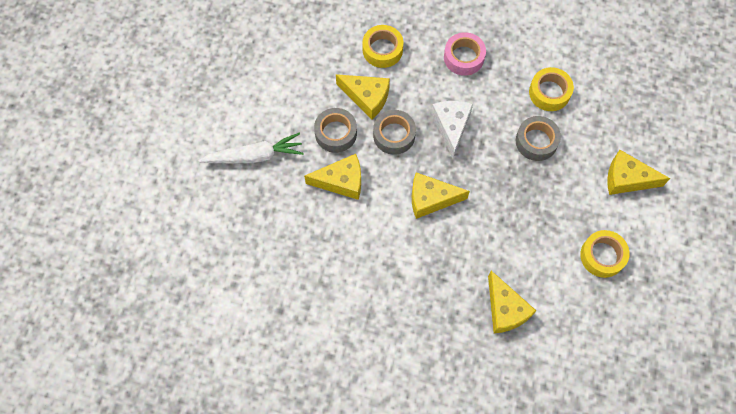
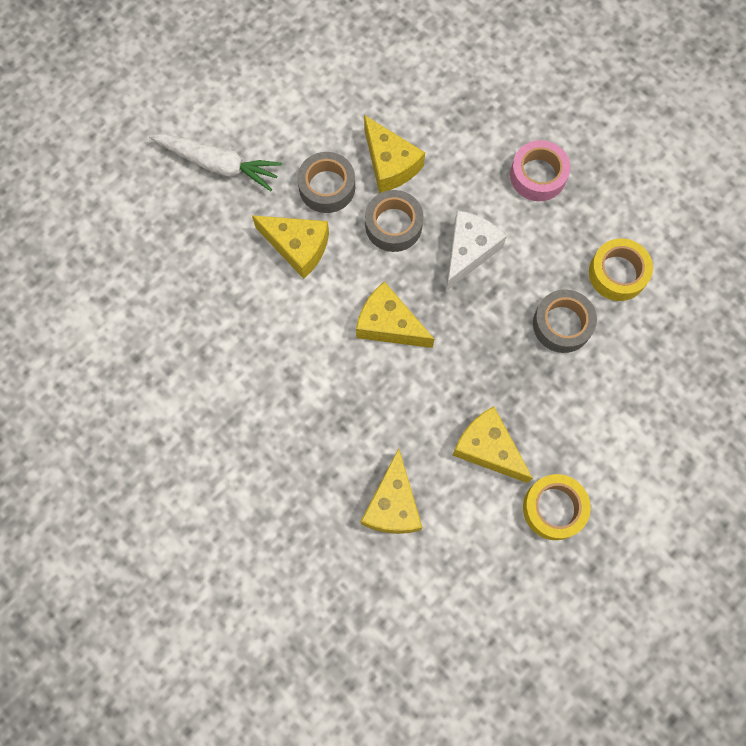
camera: 30 degrees right, 5 degrees up
(382, 50) = (445, 116): yellow tape -> none
(627, 179) = (647, 432): yellow cheese -> yellow cheese (488, 448)

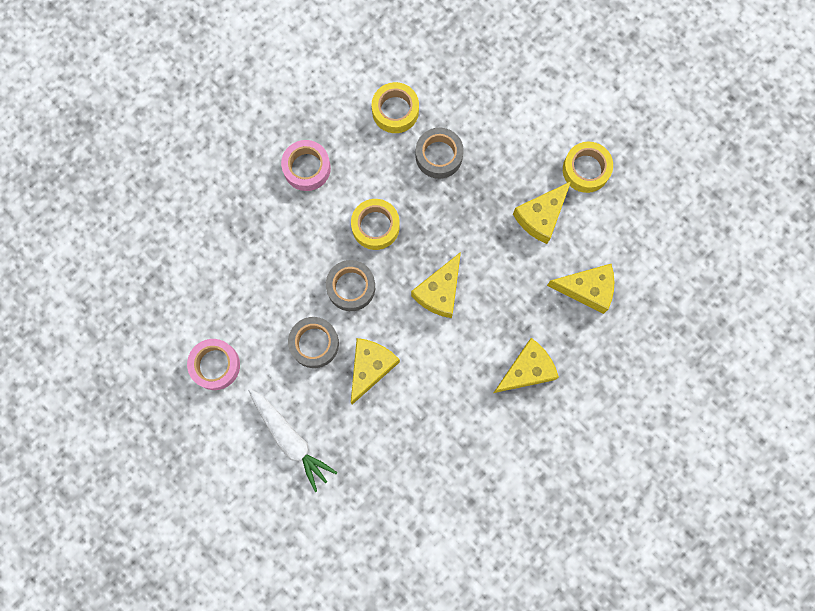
camera: 90 degrees left, 5 degrees up
(218, 164) = (290, 439): white carrot -> white carrot turned 120 degrees clockwise
(304, 87) = (215, 365): none -> pink tape
(390, 164) = (293, 290): yellow cheese -> yellow cheese (527, 370)
(468, 251) = (375, 226): white cheese -> yellow tape

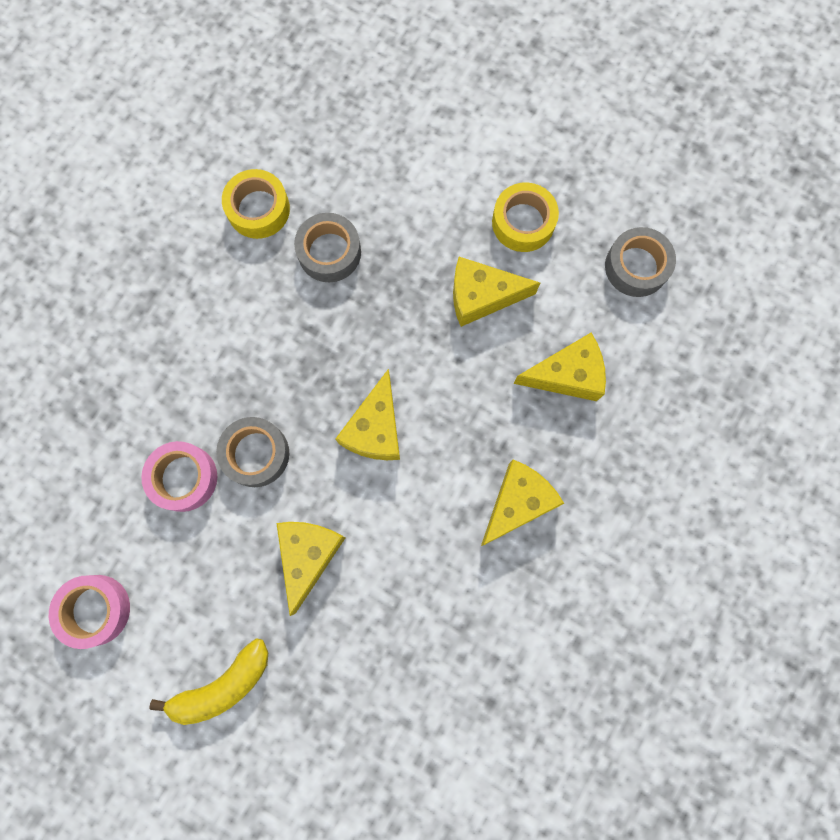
camera: 15 degrees left, 0 degrees up
(290, 439) = (223, 685): white carrot -> yellow banana
(307, 168) = (159, 311): pink tape -> pink tape (183, 478)
(314, 343) = (224, 543): grey tape -> grey tape (636, 266)
(375, 226) = (269, 364): yellow tape -> none
(541, 216) = (482, 296): yellow cheese -> yellow cheese turned 60 degrees clockwise

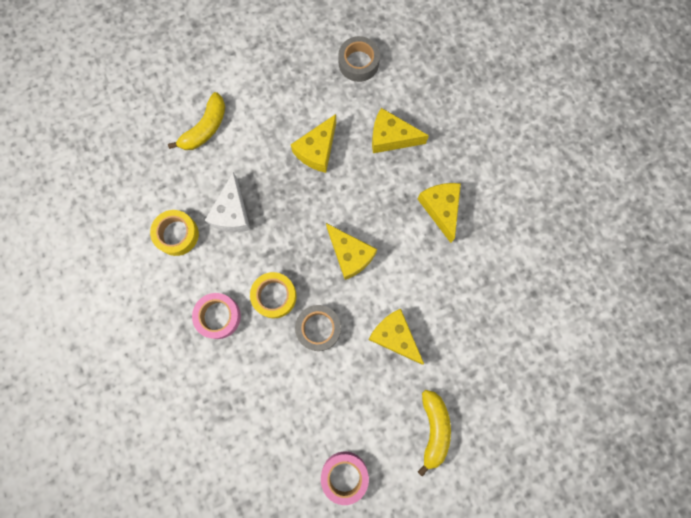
camera: 55 degrees left, 0 degrees up
(183, 478) = (304, 377): pink tape -> pink tape (218, 316)
(329, 252) = (232, 212): grey tape -> white cheese
(412, 148) = (205, 128): none -> yellow banana
(523, 222) = (292, 101): yellow tape -> yellow tape (274, 296)
(567, 375) = (391, 137): yellow cheese -> yellow cheese turned 105 degrees counterclockwise

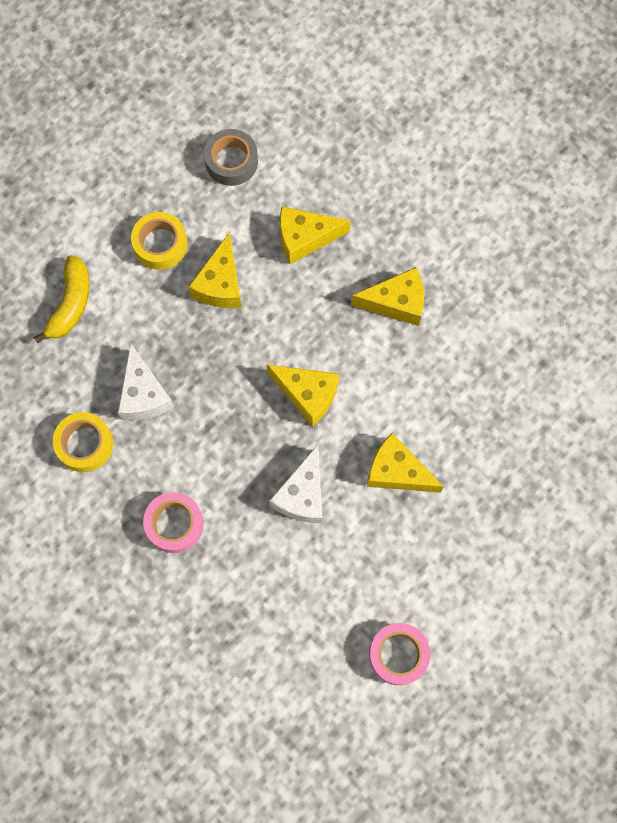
camera: 20 degrees left, 5 degrees down
(274, 296) = (234, 475): yellow tape -> yellow tape (160, 244)
(318, 328) = (302, 494): grey tape -> white cheese
(433, 429) = (483, 562): yellow banana -> none
(441, 209) = (396, 302): yellow cheese -> yellow cheese turned 120 degrees clockwise

